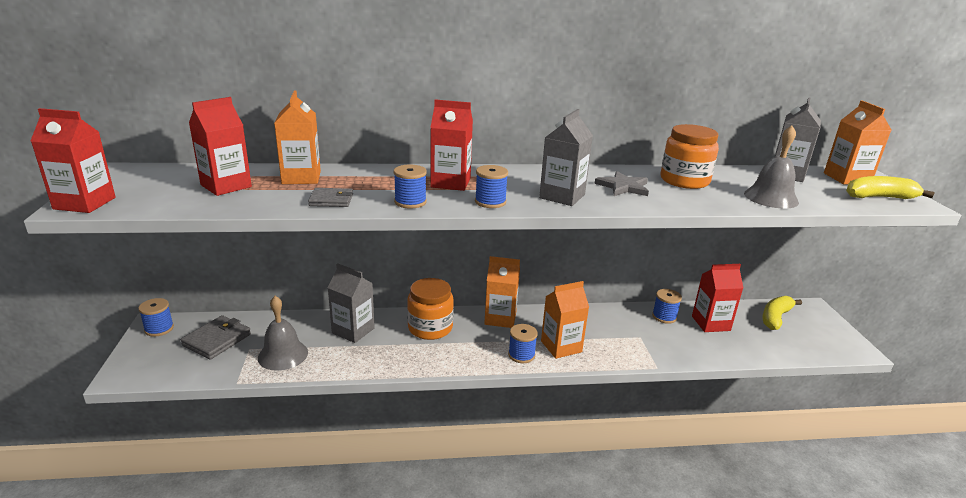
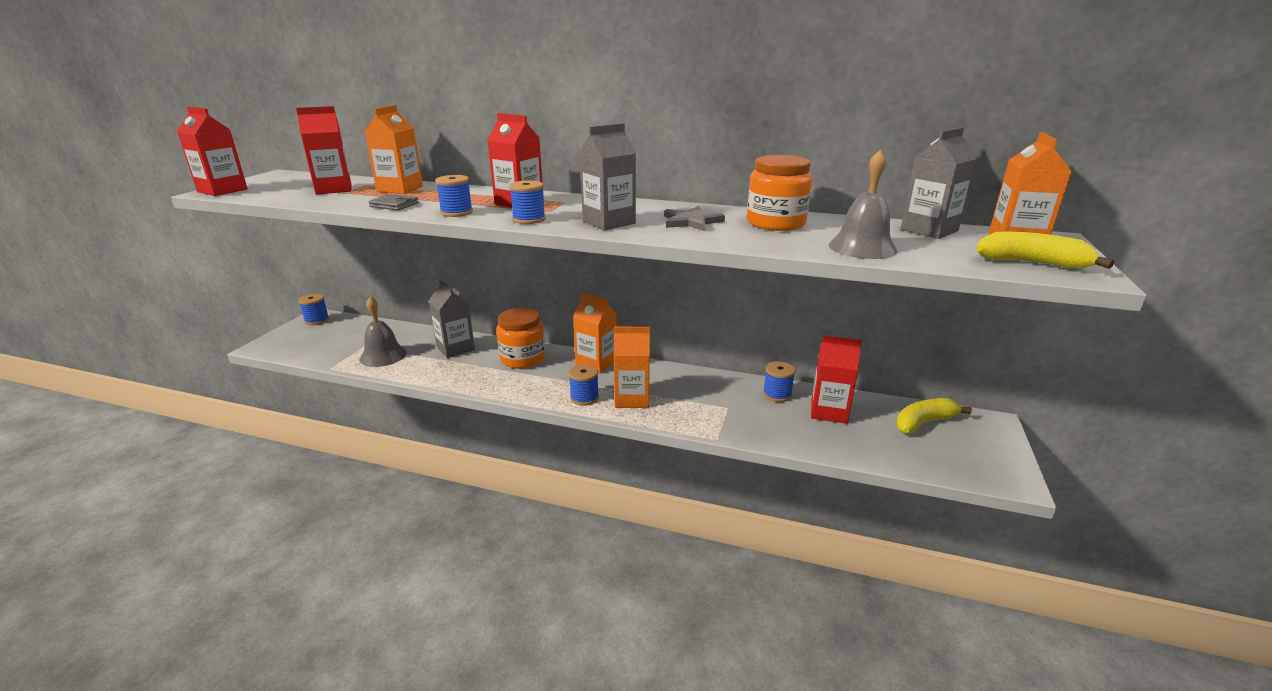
camera: 25 degrees right, 0 degrees up
(217, 340) = (347, 335): grey wallet -> none

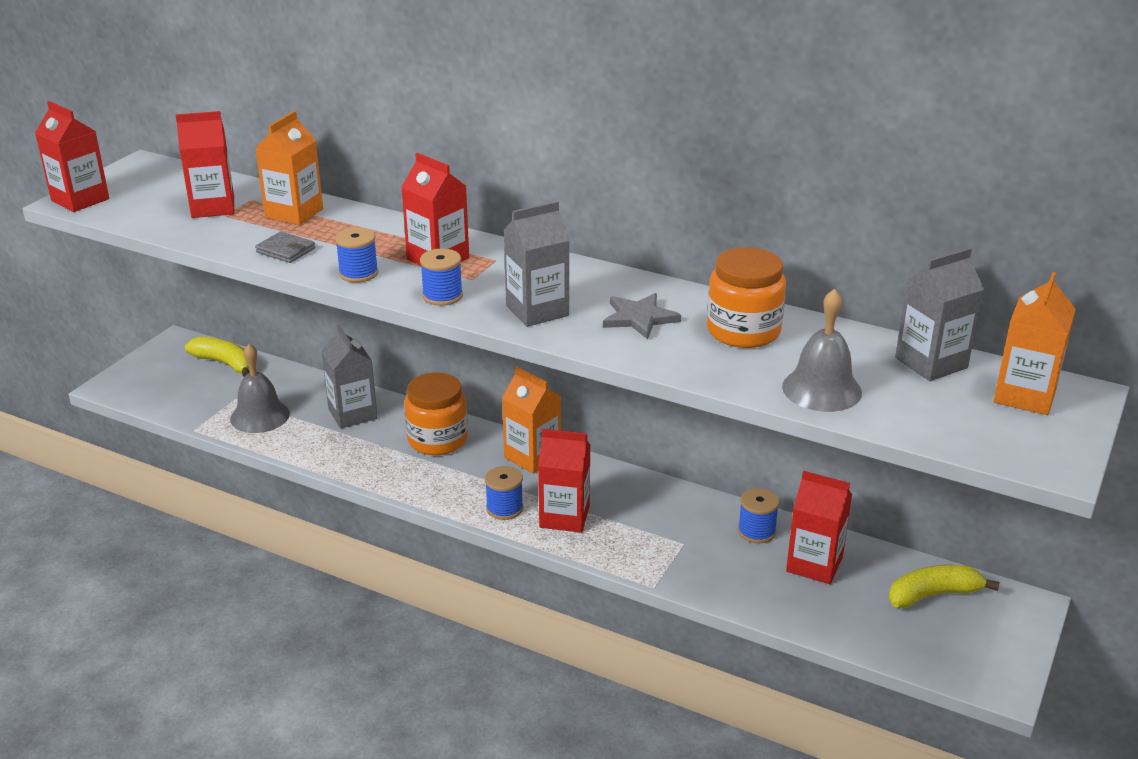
camera: 10 degrees right, 5 degrees up
(317, 320) = (176, 348): blue spool -> none
(632, 399) = (564, 517): orange carton -> red carton
(1032, 263) = (1008, 438): yellow banana -> yellow banana (225, 363)

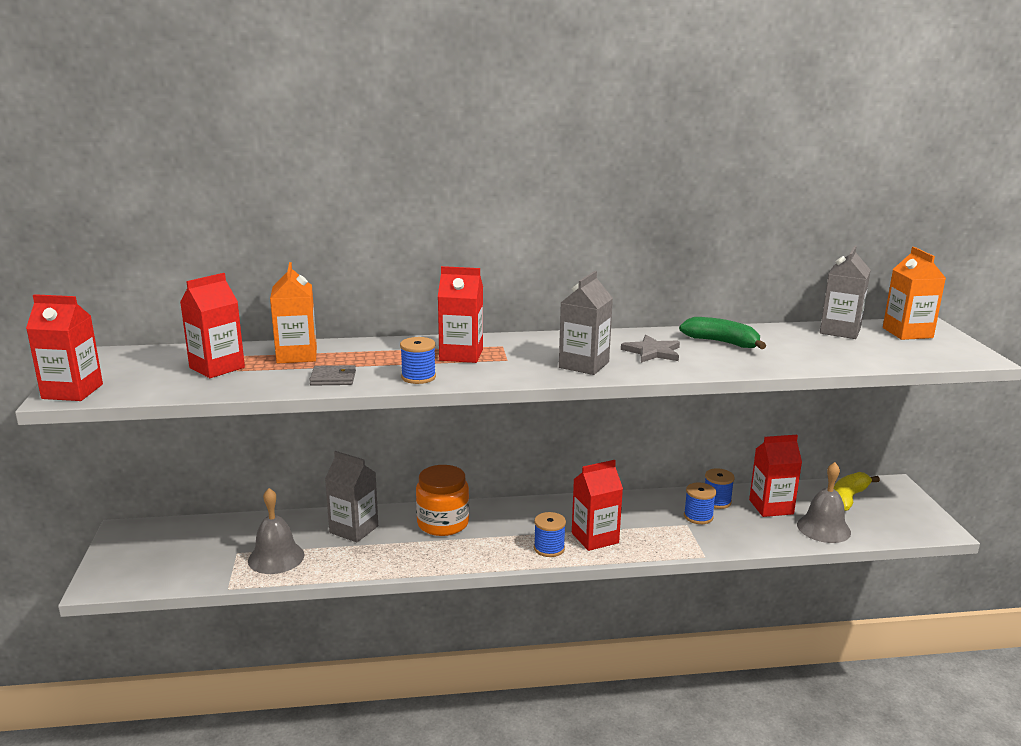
camera: 35 degrees left, 10 degrees down
(225, 363) = (194, 531): yellow banana -> none
(442, 296) = (505, 374): blue spool -> blue spool (698, 516)
(532, 457) = (524, 510): orange carton -> none
(743, 331) = (722, 342): orange jar -> green banana
(821, 389) = (815, 357): grey bell -> grey bell (823, 528)

